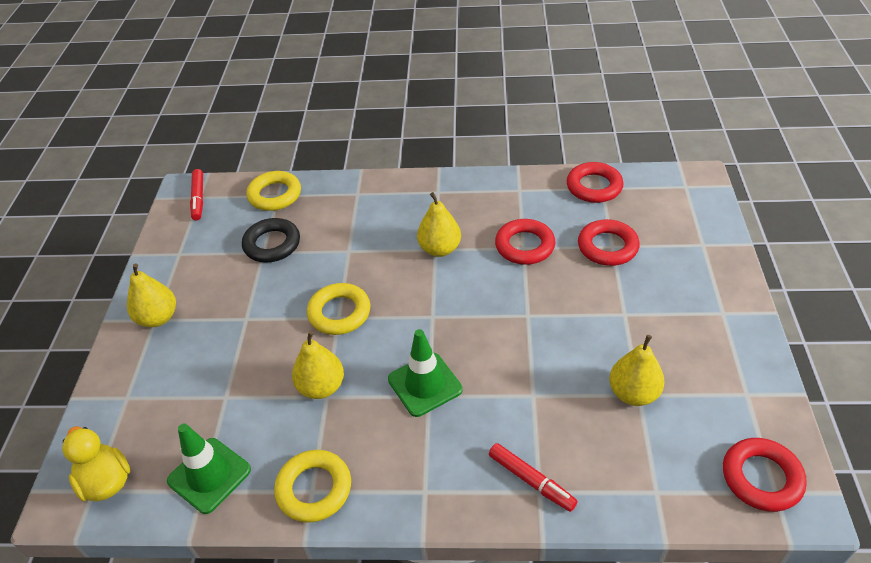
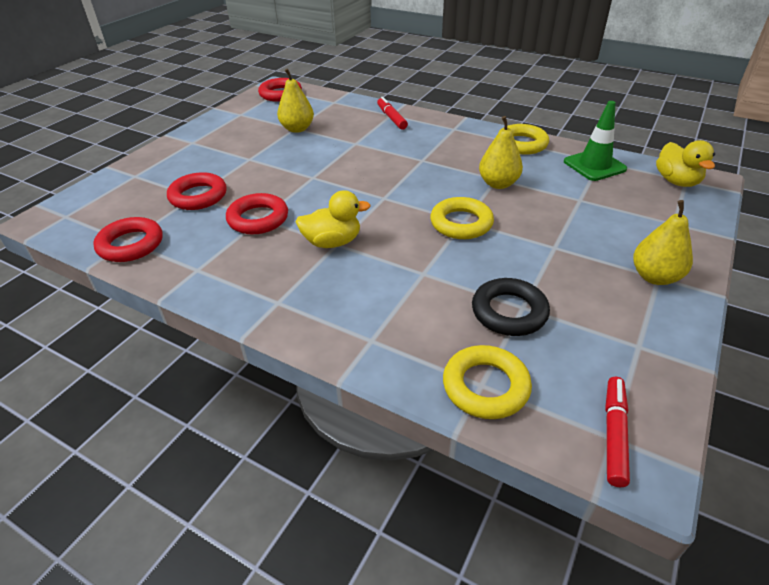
camera: 155 degrees left, 5 degrees down
(425, 384) = (420, 165): green traffic cone -> none
(440, 249) = (332, 242): yellow pear -> yellow duck

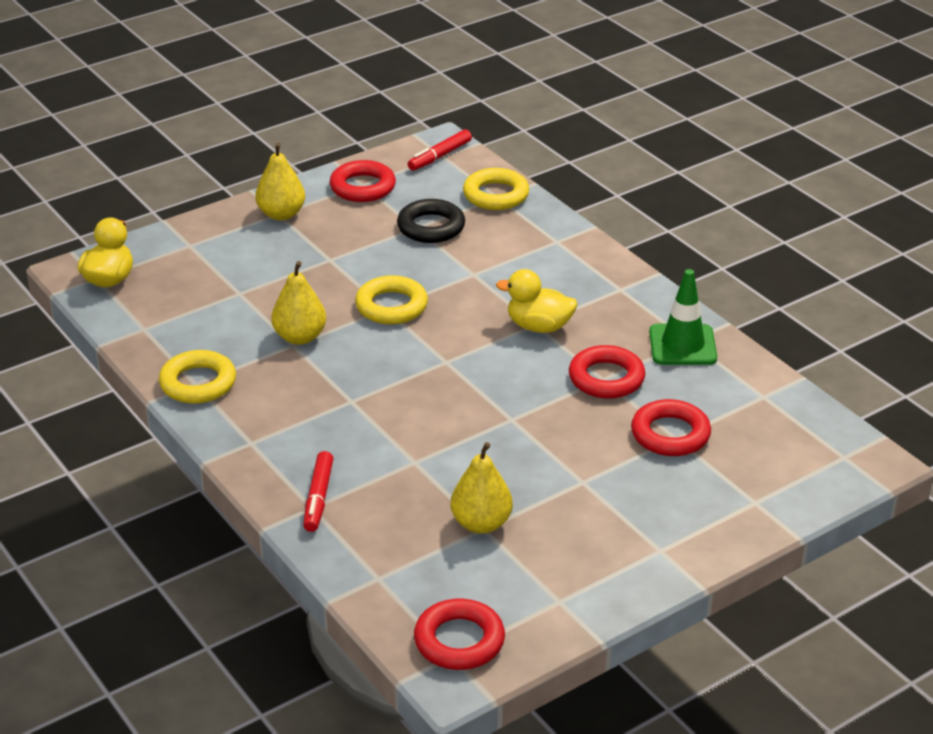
camera: 155 degrees left, 5 degrees down
(131, 244) = (758, 389): red ring -> red ring (362, 187)
(594, 165) = (160, 325): green traffic cone -> green traffic cone (682, 345)

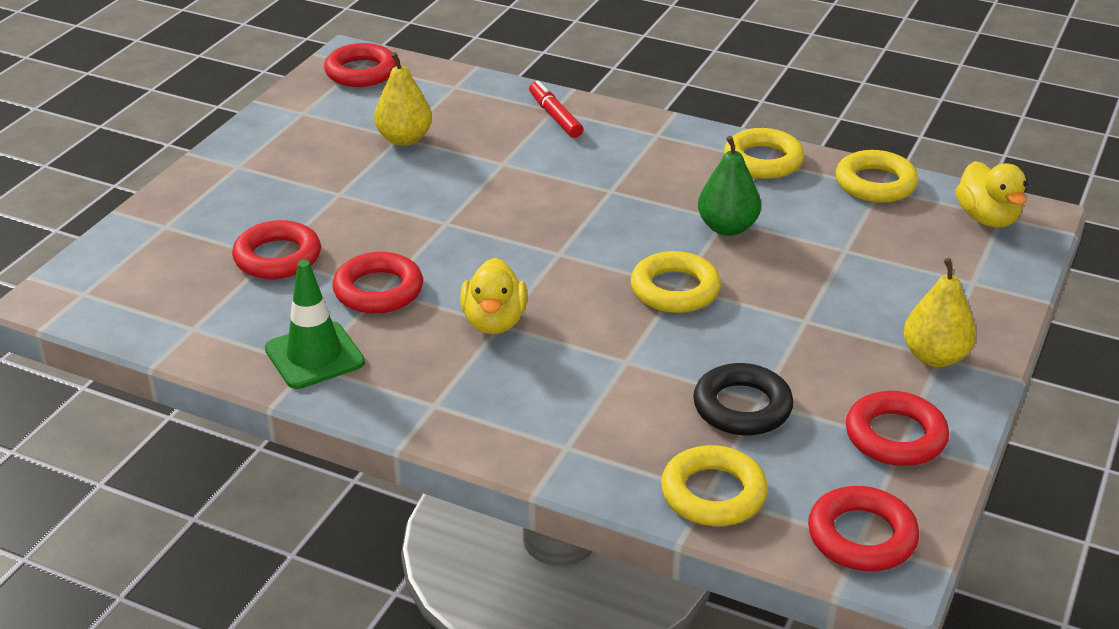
camera: 150 degrees right, 0 degrees up
(143, 332) = (875, 183): none -> yellow ring
(300, 337) = (727, 228): yellow pear -> green pear
(439, 156) = (862, 536): red marker -> red ring
(539, 327) = (494, 322): yellow duck -> yellow duck turned 105 degrees clockwise

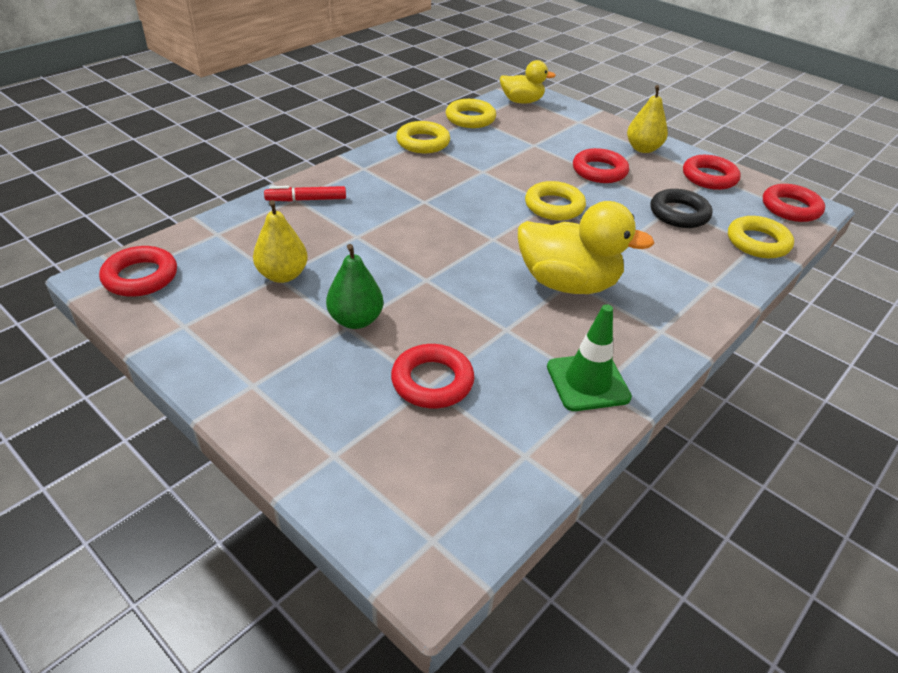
camera: 75 degrees left, 5 degrees up
(378, 290) = (507, 331): red ring -> red ring (599, 171)
(494, 322) = (568, 283): yellow duck -> yellow duck, size x1.62
(727, 228) = (493, 172): green pear -> green pear (355, 320)

